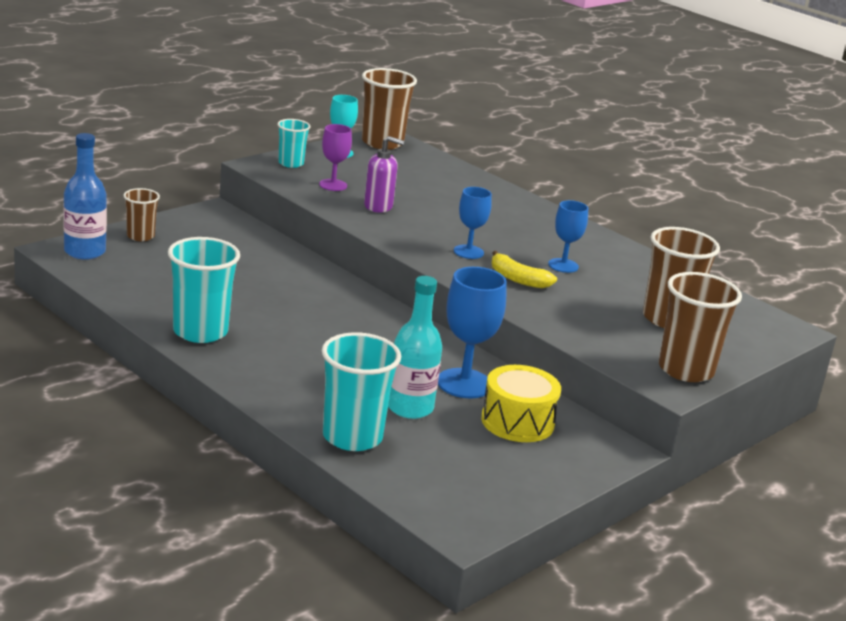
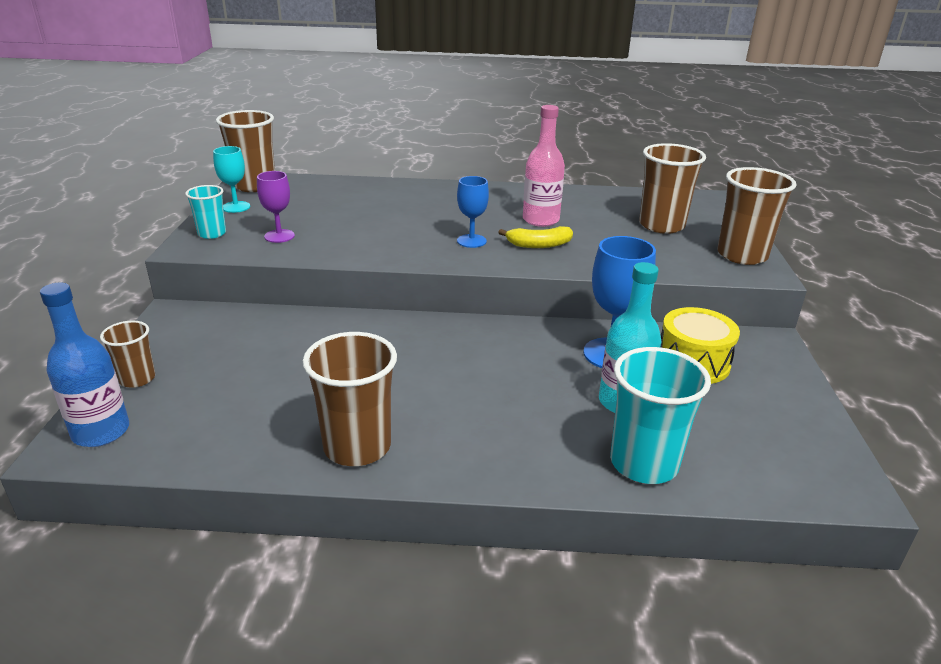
camera: 40 degrees left, 5 degrees up
(200, 331) = (357, 446): turquoise cup -> brown cup
(378, 206) = (345, 237): purple soap dispenser -> none
(563, 265) = (540, 220): blue goblet -> pink bottle

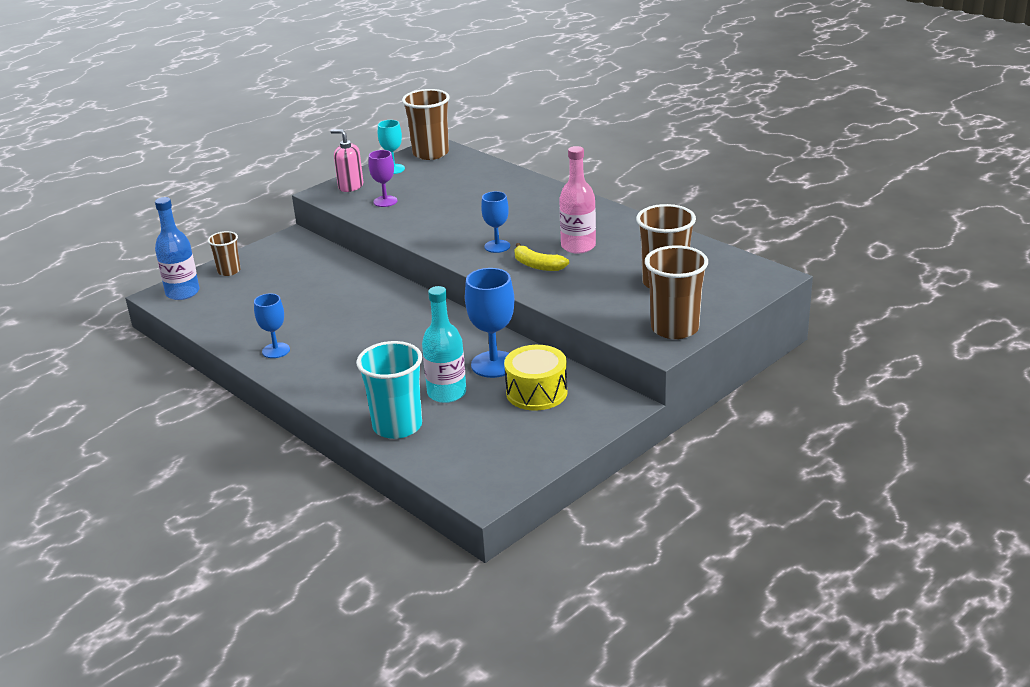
camera: 45 degrees right, 0 degrees up
(212, 233) = (350, 186): turquoise cup -> pink soap dispenser
(357, 446) = (276, 350): brown cup -> blue goblet

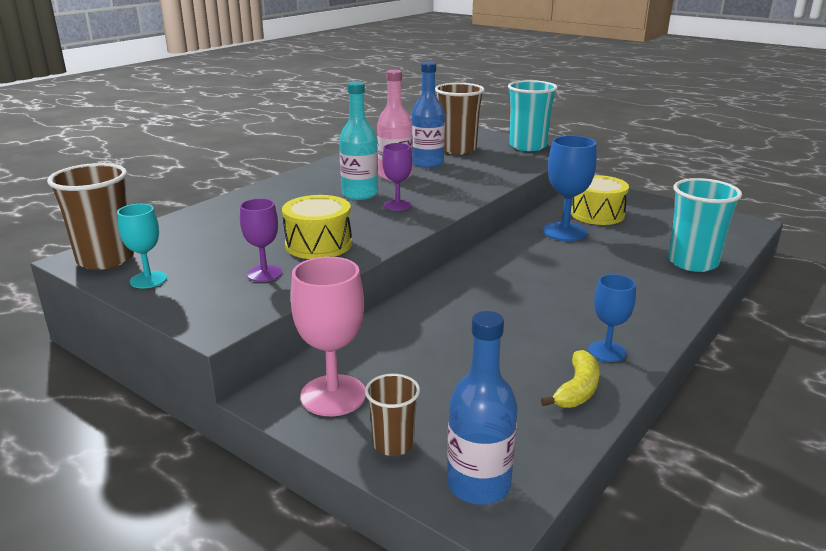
camera: 100 degrees left, 5 degrees down
(283, 254) = (333, 395): none -> pink goblet
(350, 186) = (200, 305): pink soap dispenser -> none
(425, 216) = (318, 244): none -> yellow drum
(447, 393) = (624, 247): turquoise bottle -> turquoise bottle (360, 194)
(497, 246) = (397, 205): blue goblet -> purple goblet
(537, 265) = (436, 188): yellow banana -> yellow banana (577, 390)
(615, 263) = (427, 163): none -> blue bottle
(675, 328) = (528, 146): brown cup -> turquoise cup

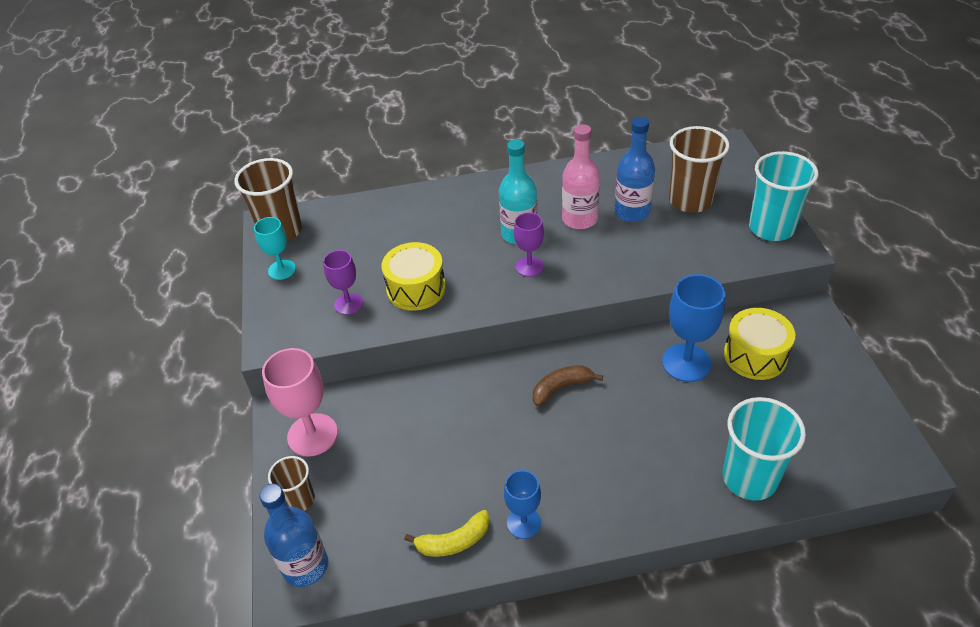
camera: 45 degrees right, 20 degrees up
(506, 274) = (561, 388): none -> brown banana

